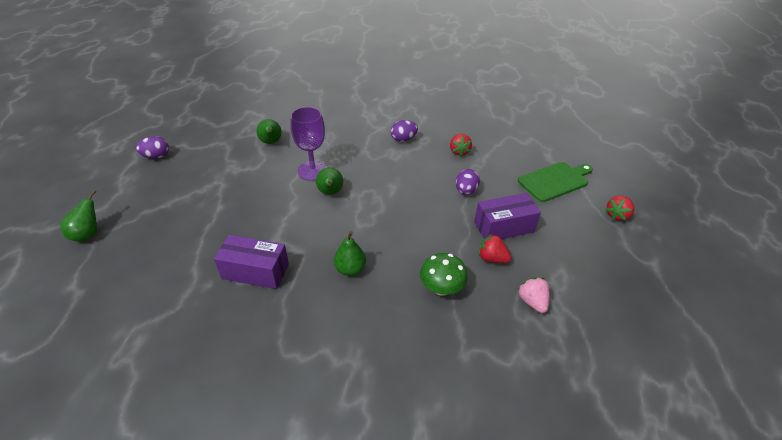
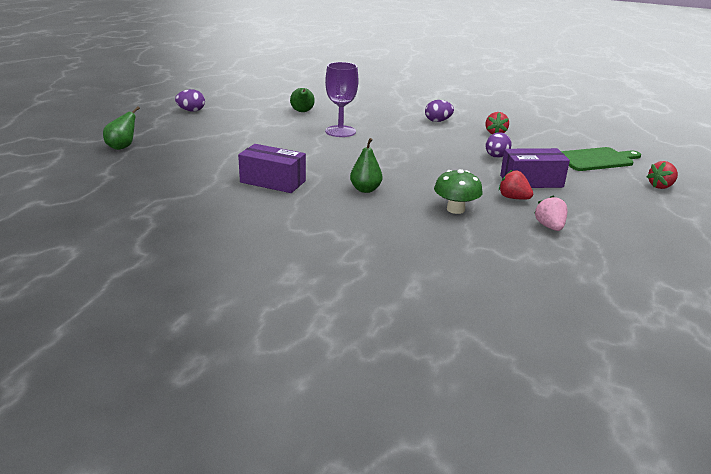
camera: 10 degrees right, 15 degrees down
(330, 193) = (355, 145): green pear -> none

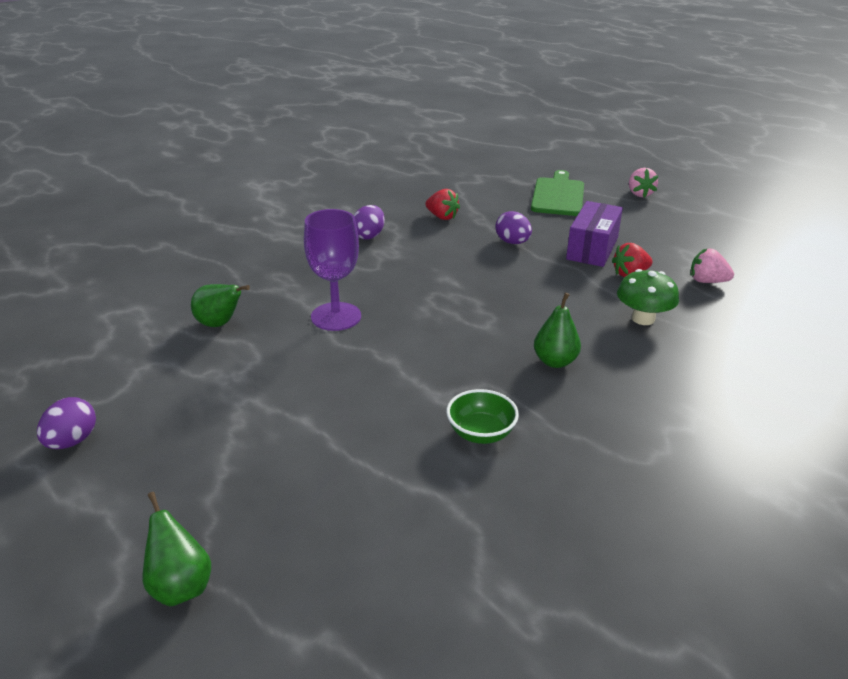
camera: 60 degrees left, 5 degrees up
(273, 181) = (481, 433): purple box -> green bowl
(660, 186) = (639, 194): red strawberry -> pink strawberry

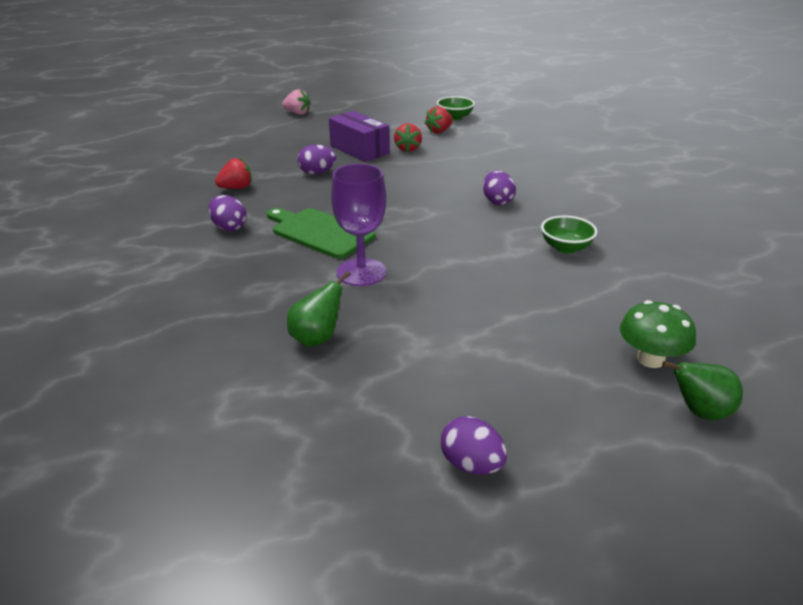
camera: 65 degrees left, 0 degrees up
(555, 361) = (497, 201): green pear -> purple egg
(558, 195) = (261, 137): green cutting board -> green cutting board (320, 232)
(643, 319) = (467, 161): green mushroom -> green mushroom (650, 359)
(707, 281) = (439, 131): pink strawberry -> red strawberry
(766, 281) = (455, 117): none -> green bowl

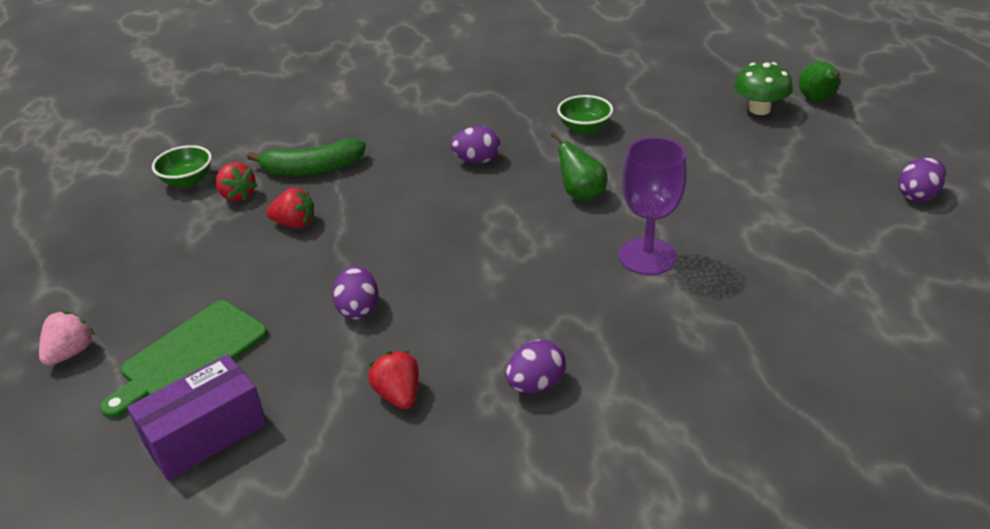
camera: 85 degrees left, 5 degrees up
(317, 338) = (782, 281): green pear -> green pear (581, 194)
(320, 232) = (551, 294): green cutting board -> green cutting board (190, 356)
(359, 150) = (281, 270): purple box -> purple box (205, 434)
(474, 148) = (312, 169): none -> green banana

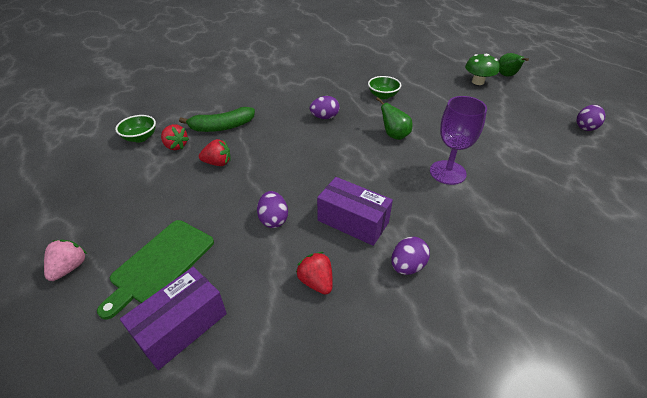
camera: 10 degrees left, 5 degrees up
(474, 319) = (353, 221): none -> purple box

